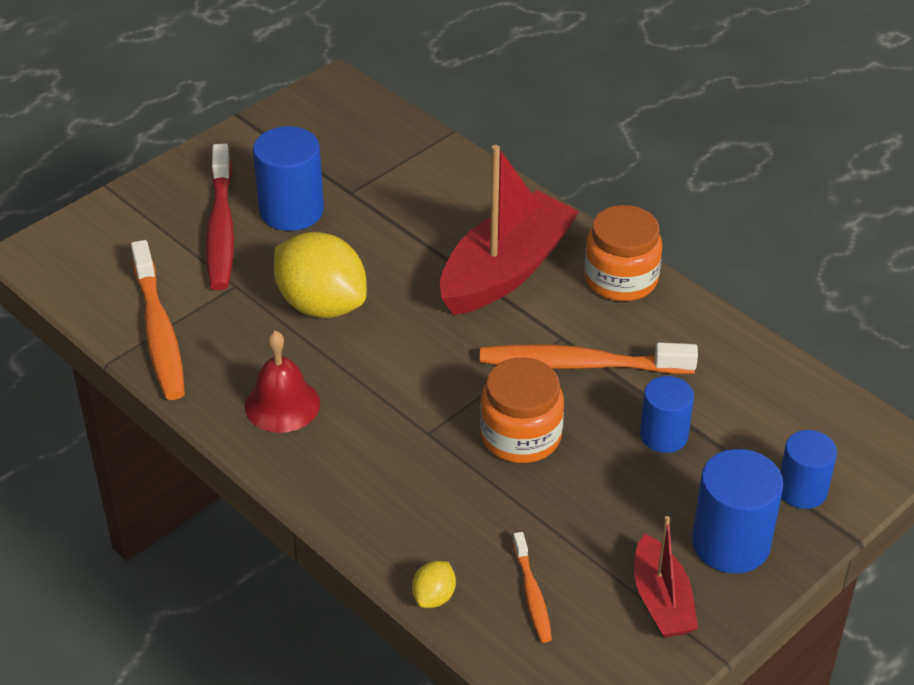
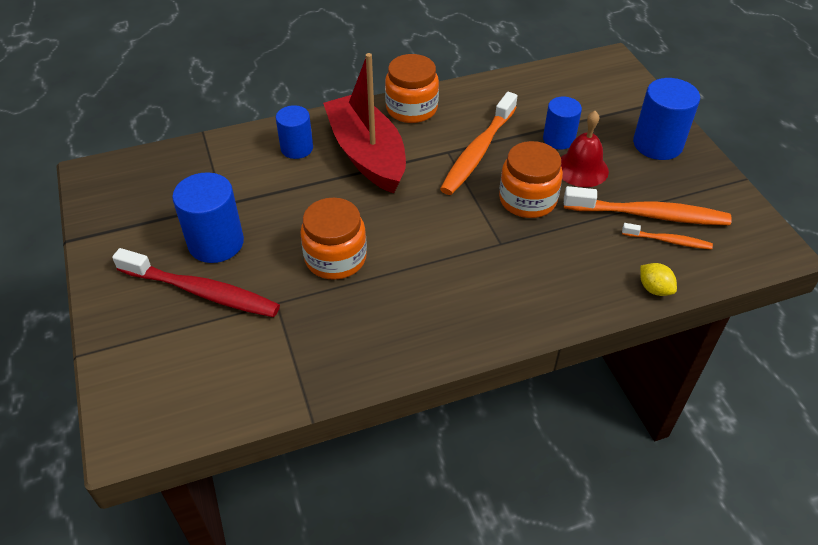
camera: 65 degrees left, 5 degrees up
(159, 332) = (297, 369): orange toothbrush -> orange toothbrush (649, 215)
(282, 404) = (429, 314): red bell -> red bell (582, 169)
(321, 305) = (335, 258): yellow lemon -> orange jar
(661, 600) = (692, 187): red boat -> none
(802, 490) = (628, 104): blue cylinder -> blue cylinder (297, 148)

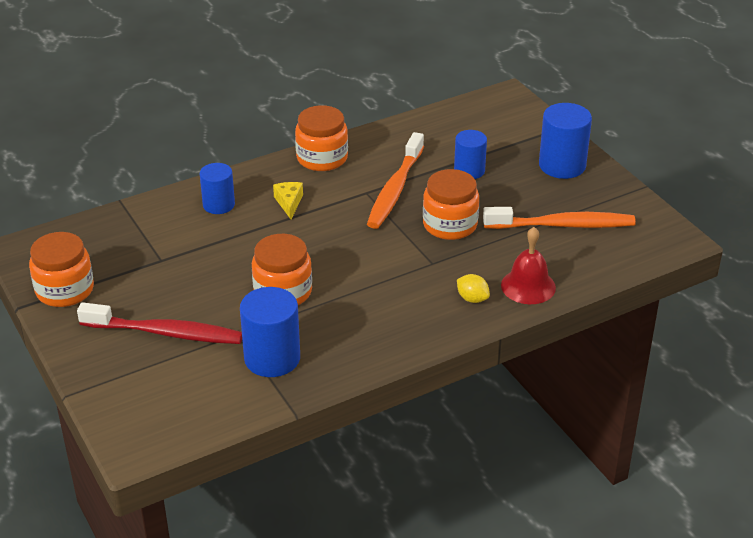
camera: 10 degrees left, 10 degrees down
(117, 227) = (65, 290): none -> orange jar
(216, 243) = (165, 292): blue cylinder -> blue cylinder (272, 358)
(367, 154) = (289, 203): red boat -> yellow cheese
(582, 169) = (495, 194): red bell -> red bell (528, 286)
(654, 289) = (575, 283): yellow lemon -> yellow lemon (472, 299)
(668, 241) = (582, 244): orange toothbrush -> none

